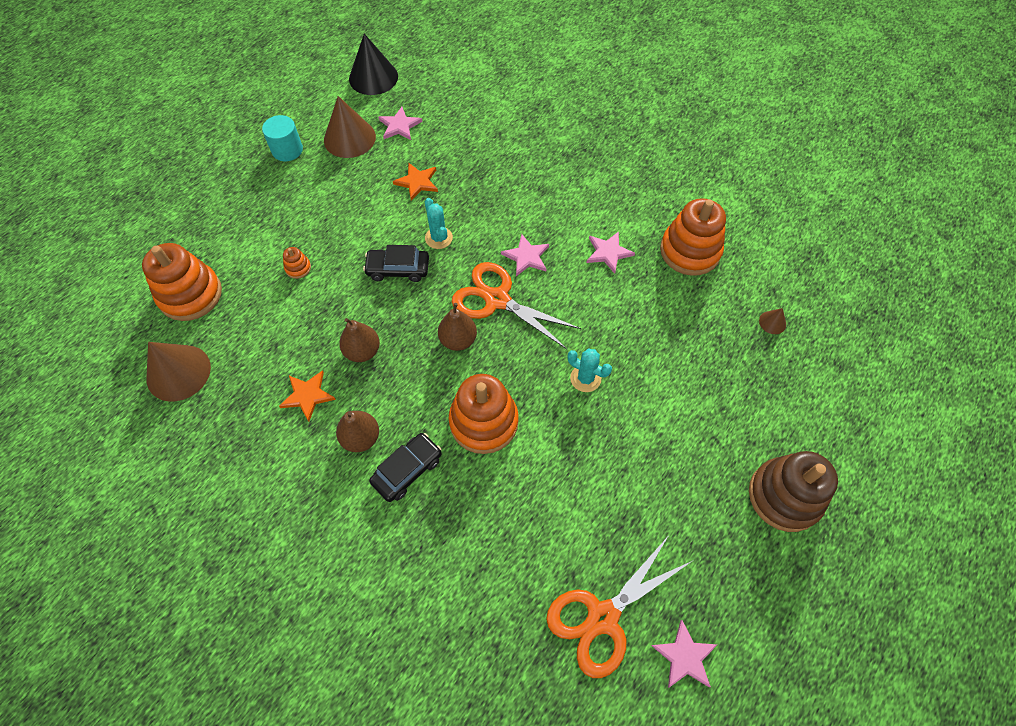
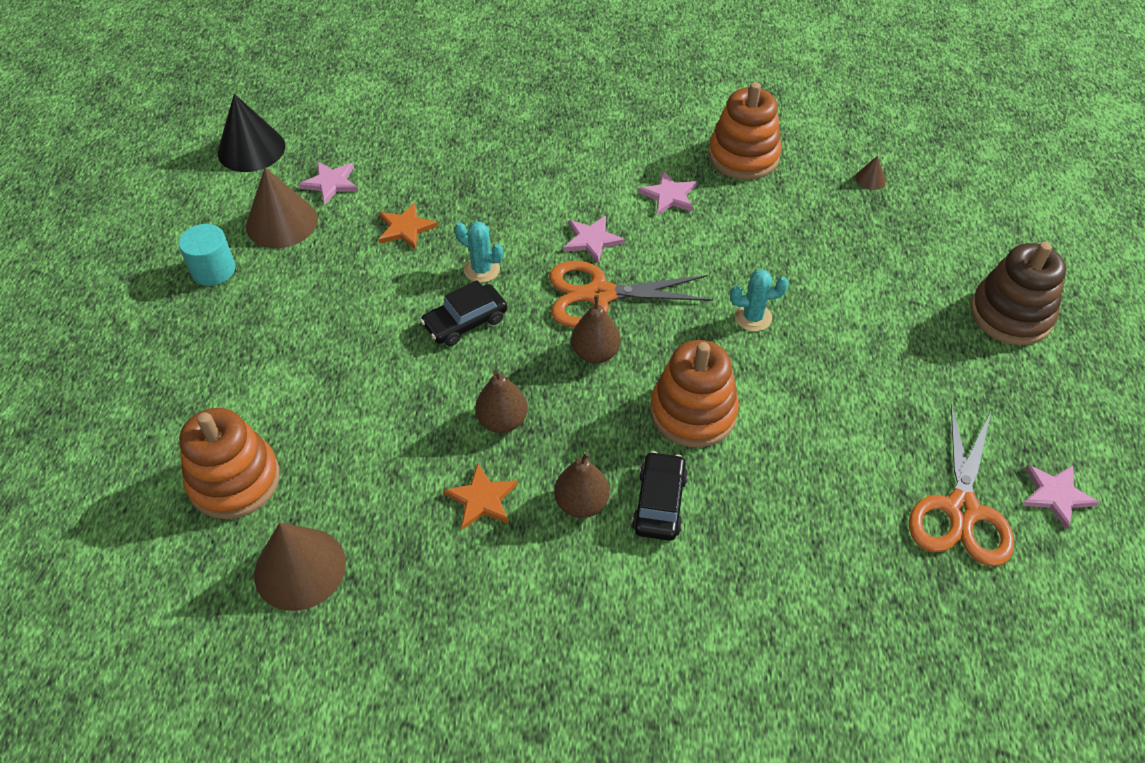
camera: 35 degrees left, 10 degrees down
(298, 268) = (346, 381): orange stacking toy -> none

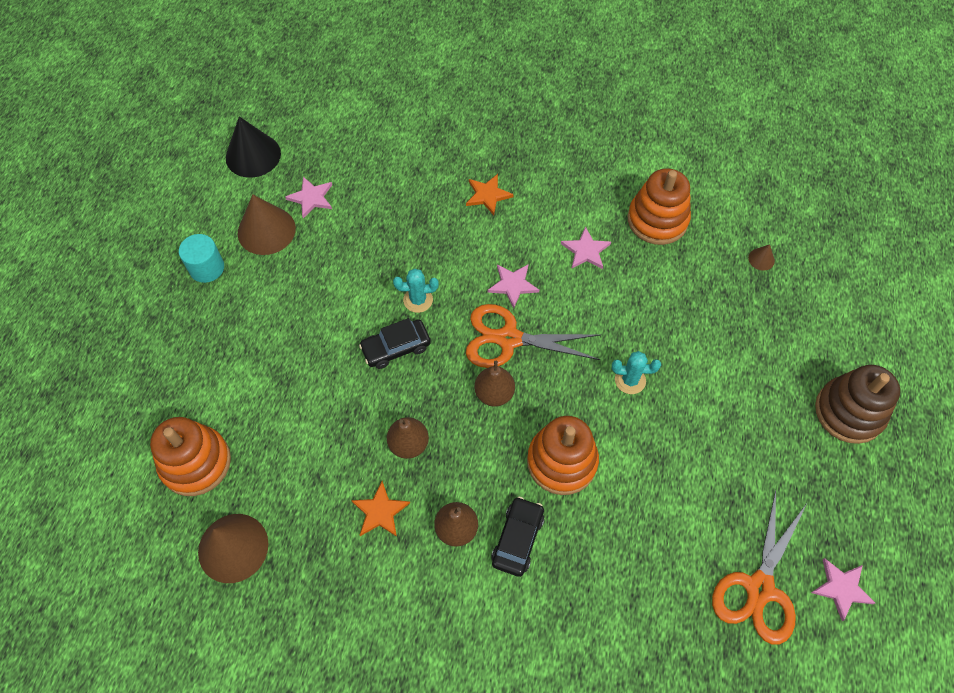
camera: 10 degrees right, 10 degrees up
(405, 228) = (364, 251): orange star -> orange star (487, 195)
(481, 269) = (418, 300): turquoise cactus -> turquoise cactus turned 45 degrees counterclockwise

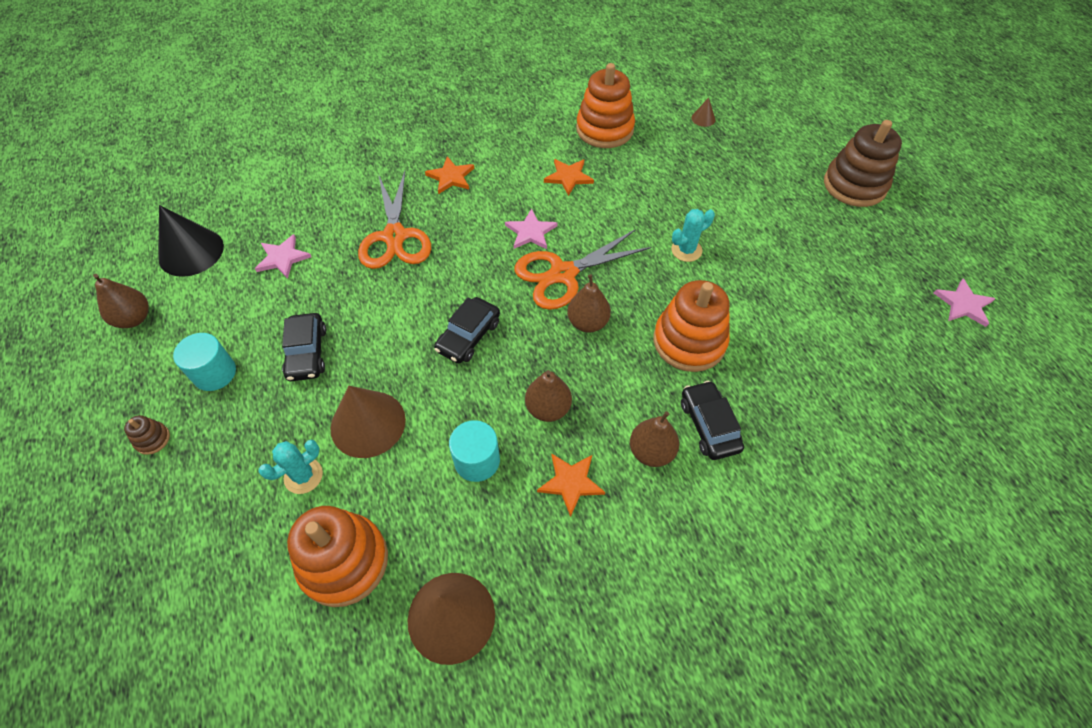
camera: 35 degrees left, 5 degrees down
(139, 295) = (152, 439): none -> brown stacking toy
(183, 191) = (134, 319): none -> brown pear
(266, 230) = (256, 307): brown cone -> brown cone (368, 423)
(275, 290) = (307, 353): none -> black car
(329, 450) = (477, 461): none -> turquoise cylinder
(418, 300) = (456, 287): turquoise cactus -> turquoise cactus (303, 476)
(585, 251) = (568, 177): pink star -> orange star
(759, 588) = (914, 341): orange scissors -> orange scissors (395, 236)

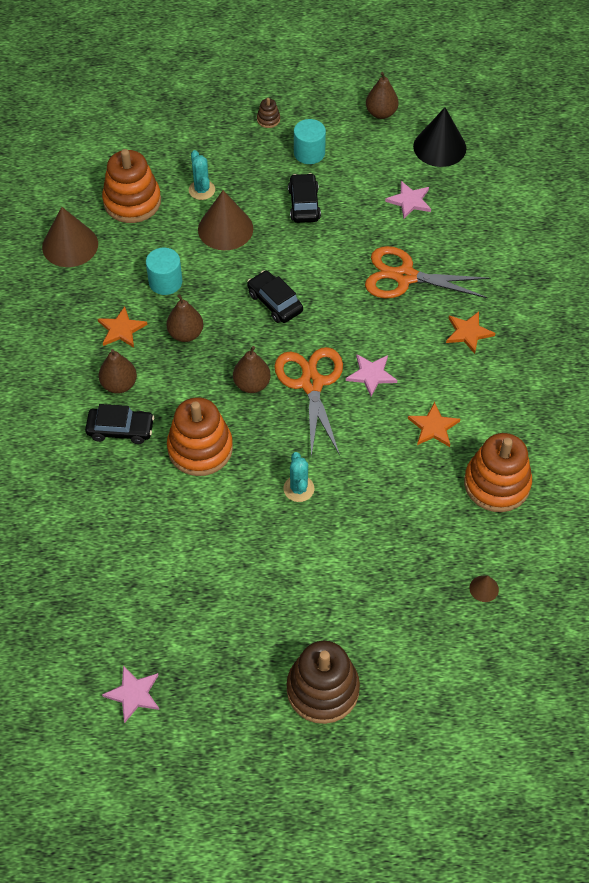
camera: 110 degrees right, 0 degrees up
(307, 353) = (304, 204): black car -> black car turned 75 degrees clockwise

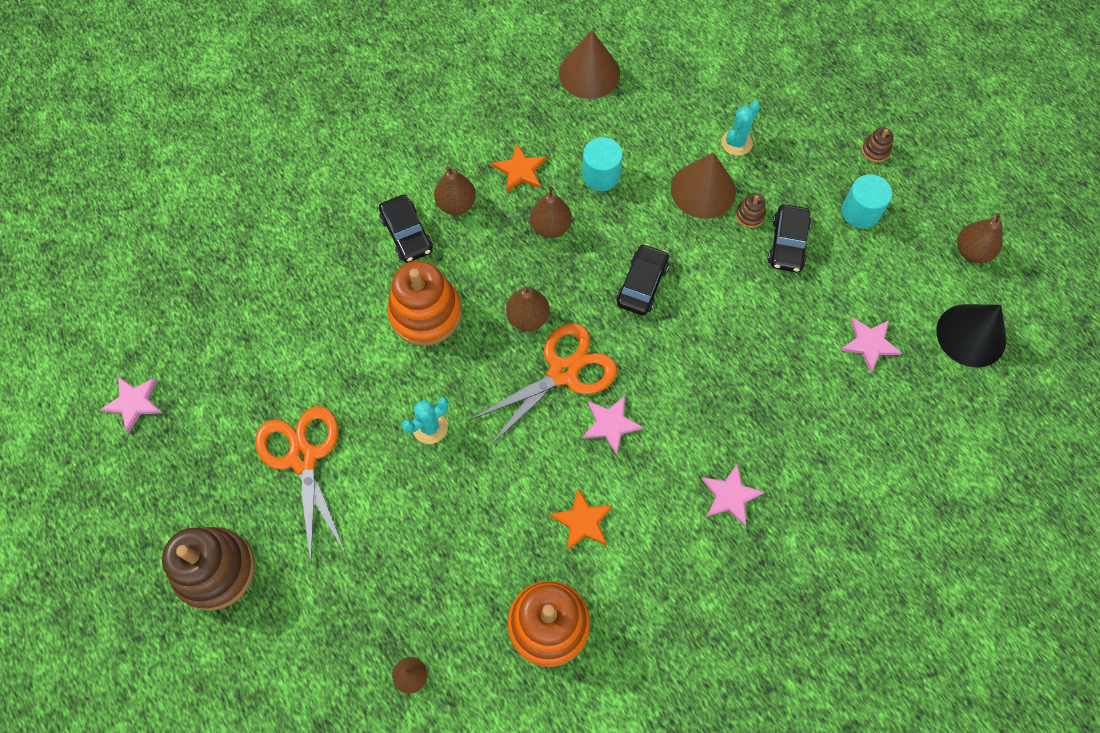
camera: 60 degrees right, 10 degrees up
(132, 201) = (678, 93): orange stacking toy -> none
(266, 213) = (750, 215): none -> brown stacking toy
(304, 204) = (787, 243): black car -> black car turned 135 degrees clockwise
(405, 277) = (761, 392): orange scissors -> orange scissors (303, 458)
(468, 333) = (730, 495): orange star -> pink star

